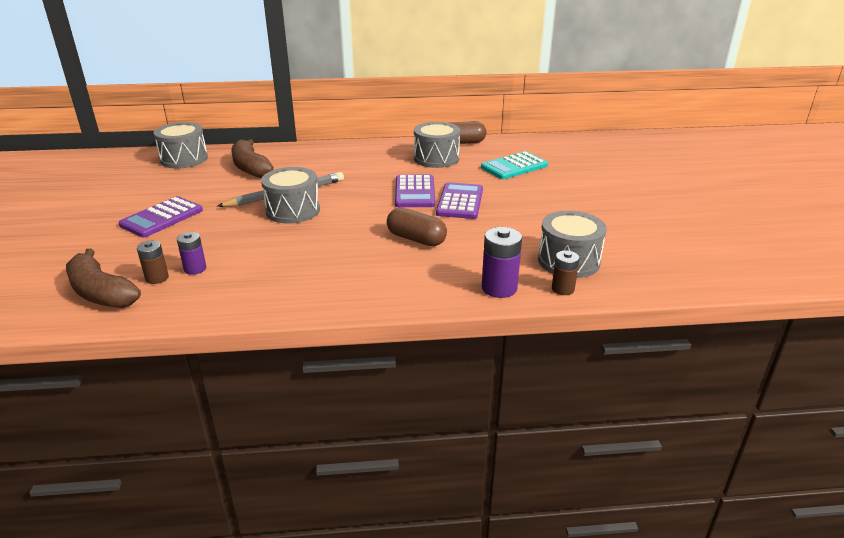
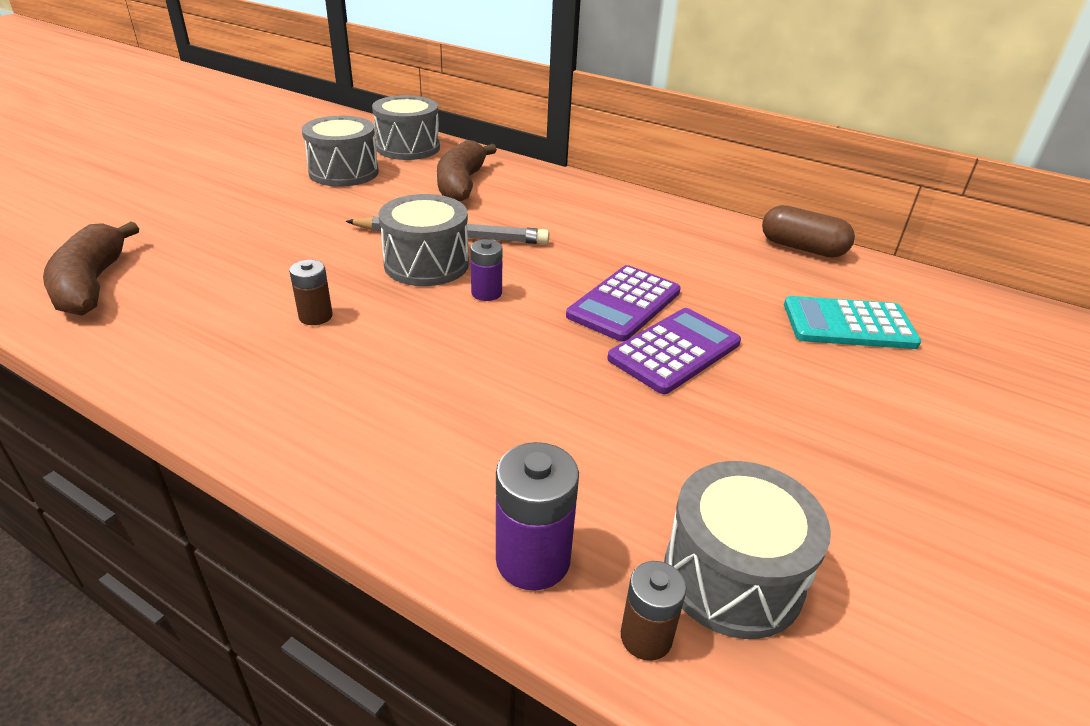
camera: 35 degrees right, 5 degrees up
(157, 278) = (162, 291): brown battery -> brown battery (315, 316)
(162, 218) = (281, 213): purple calculator -> none
(195, 269) = (212, 298): purple battery -> purple battery (486, 293)
(416, 239) = (523, 387): brown capsule -> none
(436, 158) = (728, 260): grey drum -> grey drum (344, 172)

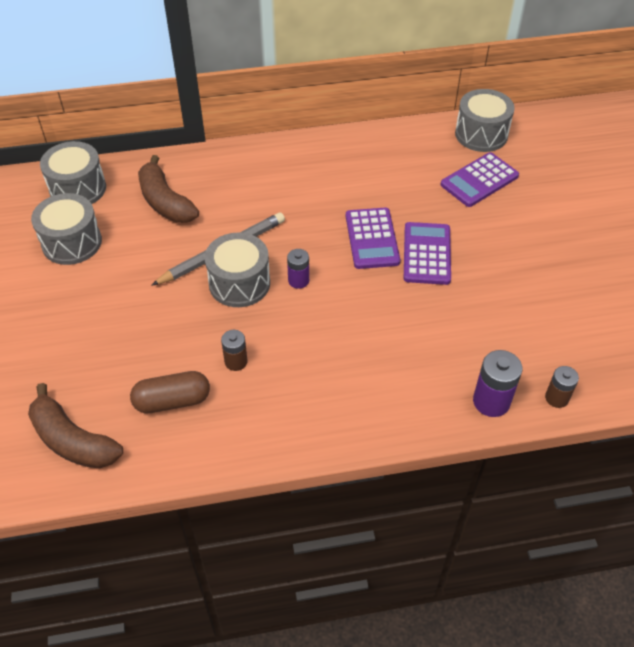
camera: 40 degrees left, 15 degrees up
(732, 576) = (558, 352): grey drum -> grey drum (481, 134)
(802, 248) = (409, 134): brown capsule -> brown capsule (172, 401)
(848, 324) = (479, 180): turquoise calculator -> purple calculator

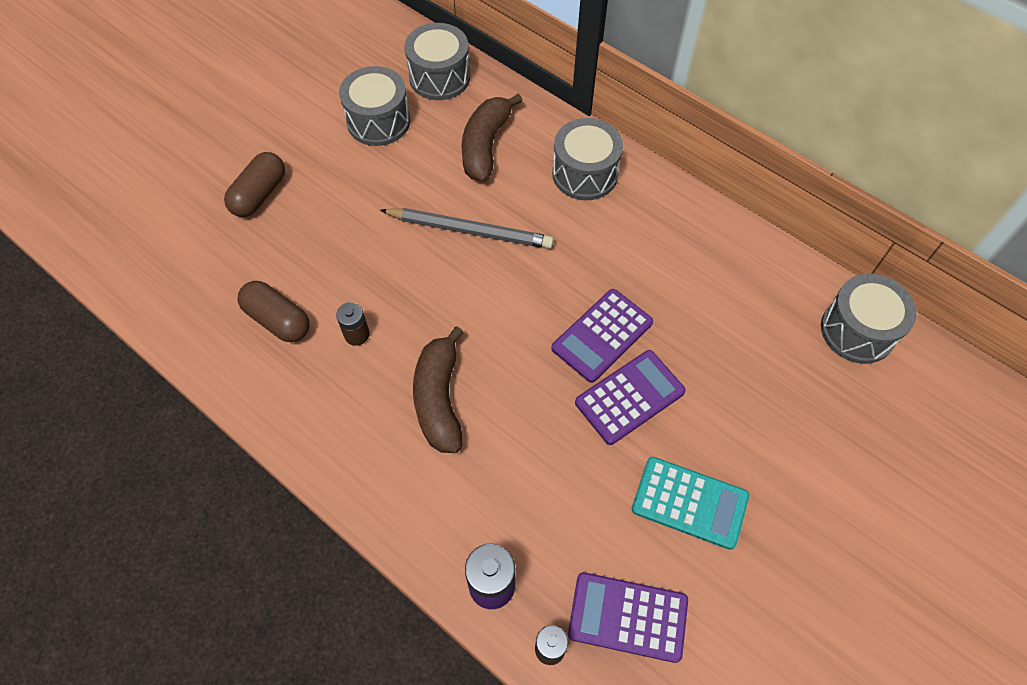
camera: 50 degrees right, 10 degrees up
(47, 348) = (259, 194): none -> brown capsule
(73, 441) = (187, 283): brown banana -> brown banana (439, 399)
(239, 283) = (445, 271): grey drum -> grey drum (585, 174)
(298, 280) = (491, 313): purple battery -> none
(479, 180) = (784, 375): purple calculator -> purple calculator (627, 617)
(520, 272) = (689, 502): none -> turquoise calculator

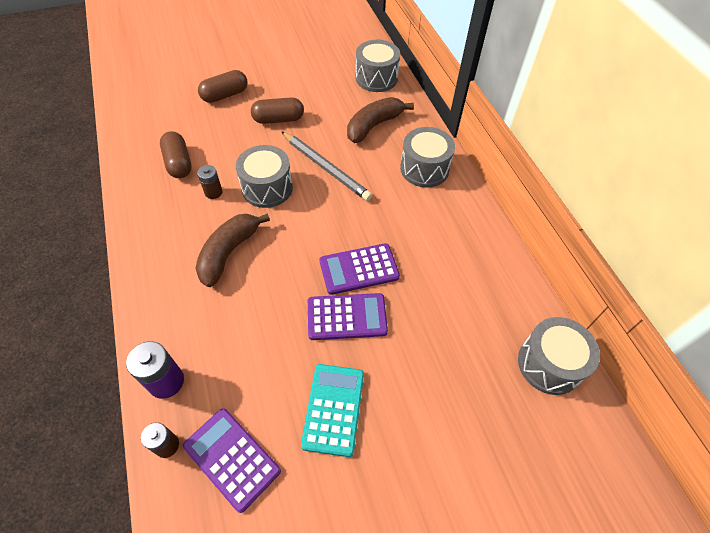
camera: 30 degrees right, 5 degrees down
(360, 195) = (278, 119): none -> brown capsule
(378, 121) = (321, 86): grey drum -> grey drum (267, 188)
(689, 502) = (333, 409): turquoise calculator -> turquoise calculator turned 135 degrees counterclockwise

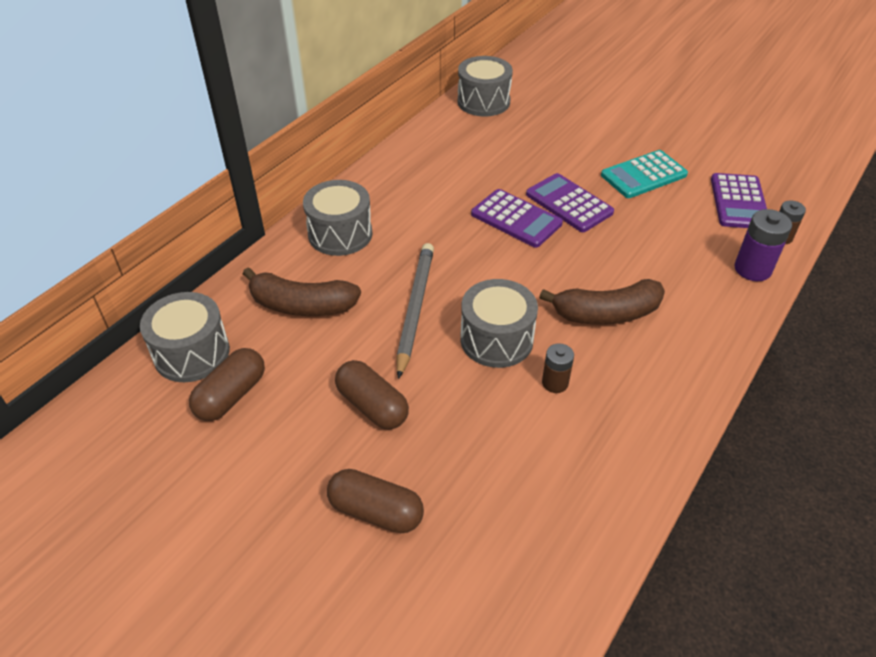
camera: 125 degrees left, 10 degrees down
(178, 163) = (553, 456): brown capsule -> brown capsule (231, 395)

